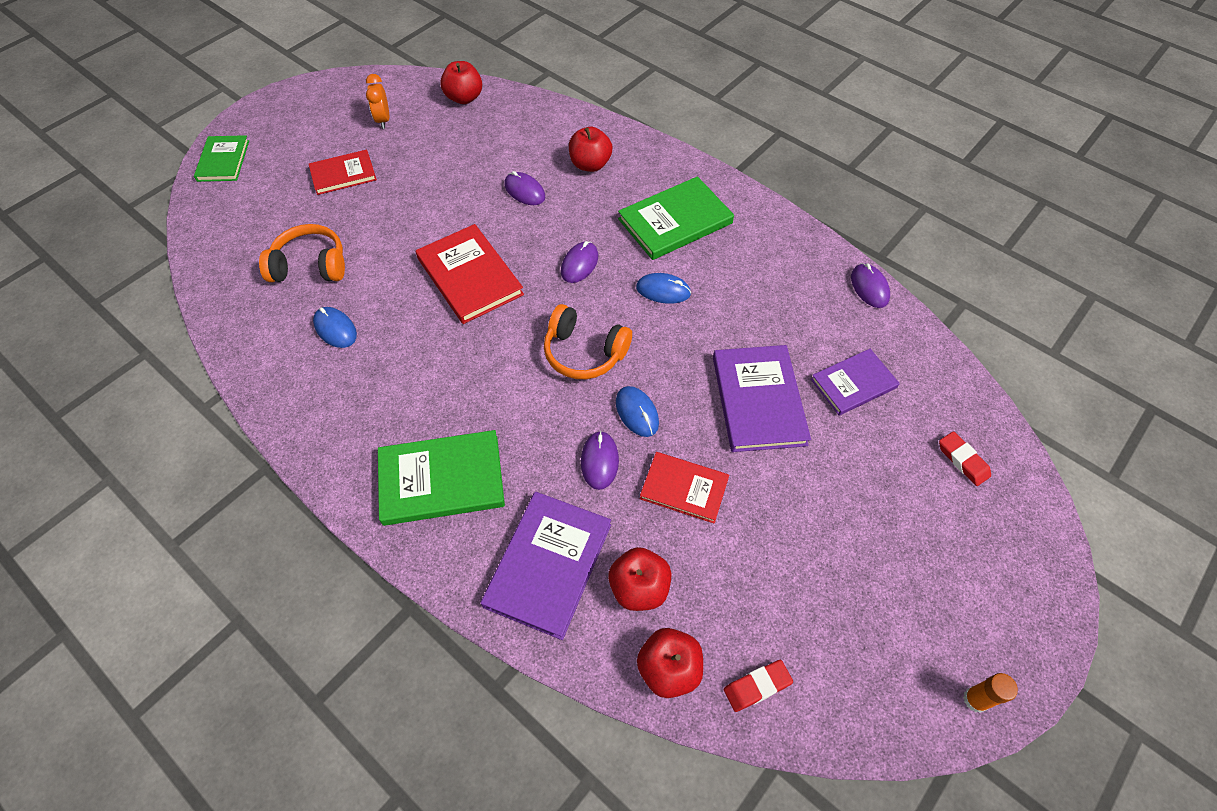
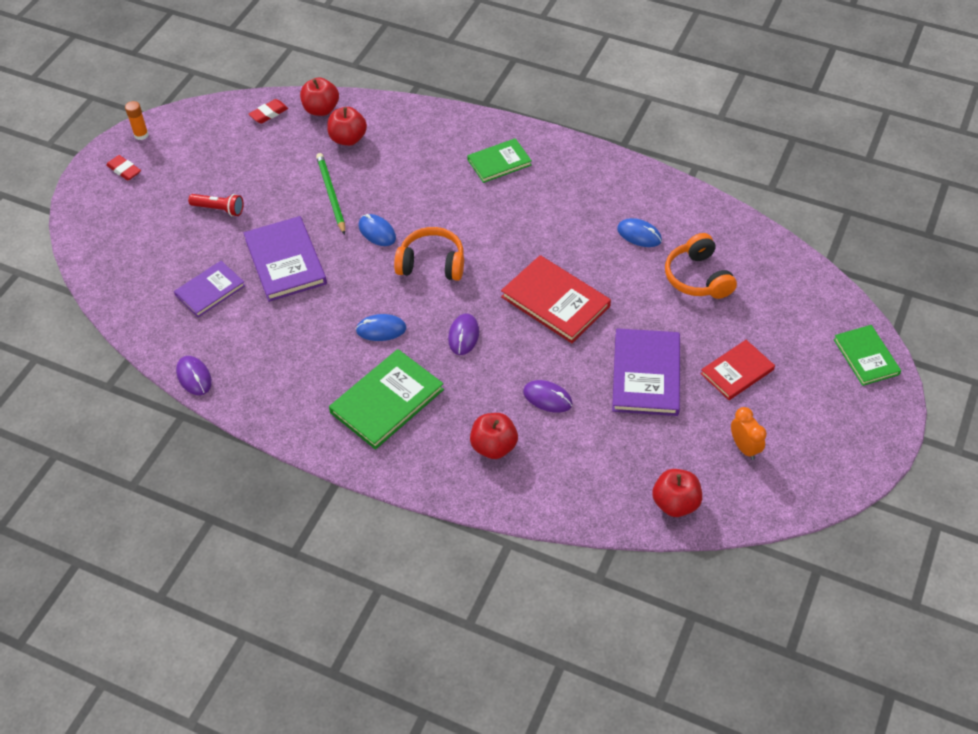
camera: 165 degrees right, 5 degrees down
(310, 266) = (698, 277): orange headphones -> orange headphones turned 90 degrees clockwise
(441, 480) = (499, 162): green book -> green book, size x0.65
(548, 565) = (409, 137): purple book -> purple book (646, 374)
(599, 461) = (395, 196): purple mouse -> none
(684, 488) = (331, 194): red book -> green pencil
(842, 505) = (219, 209): none -> red flashlight
(962, 460) = (129, 255): red eraser -> red eraser (124, 170)

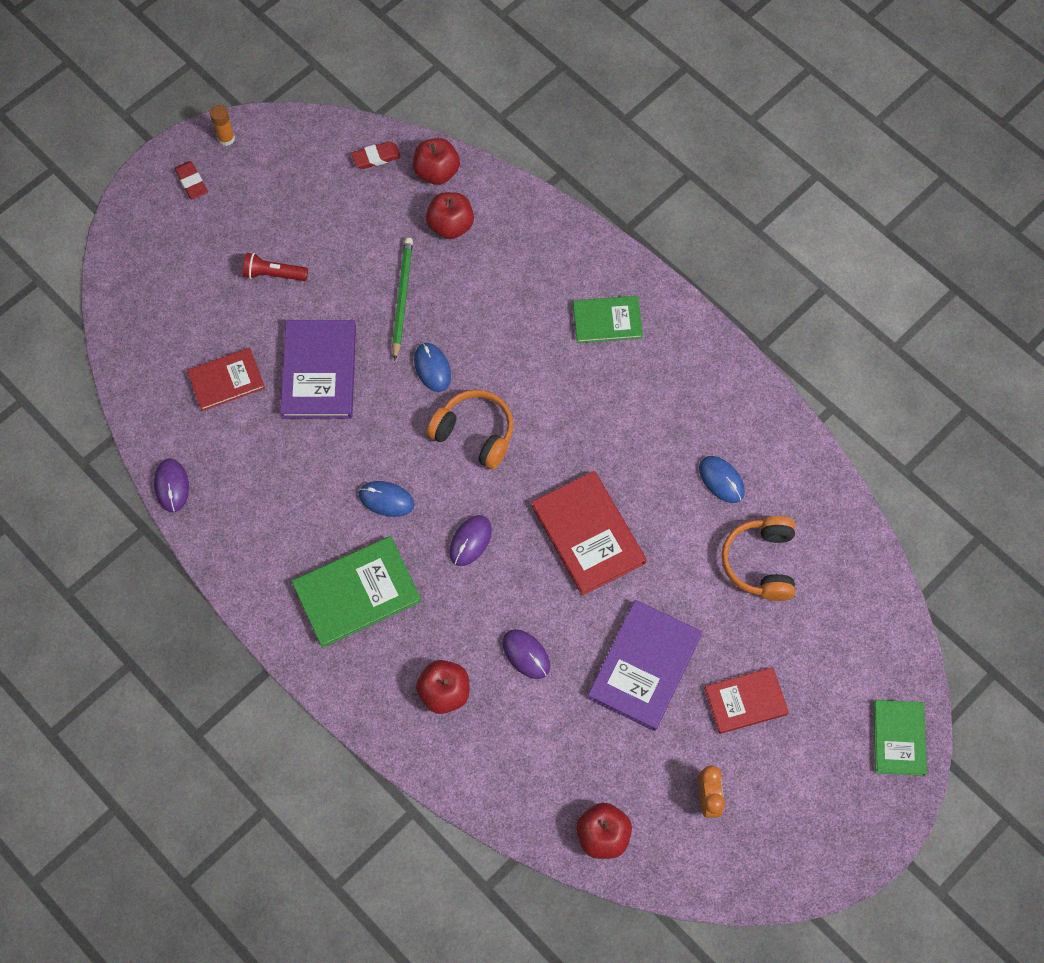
camera: 20 degrees right, 15 degrees up
(210, 290) = (226, 380): purple book -> red book
(219, 209) = (274, 274): red flashlight -> red flashlight turned 150 degrees clockwise

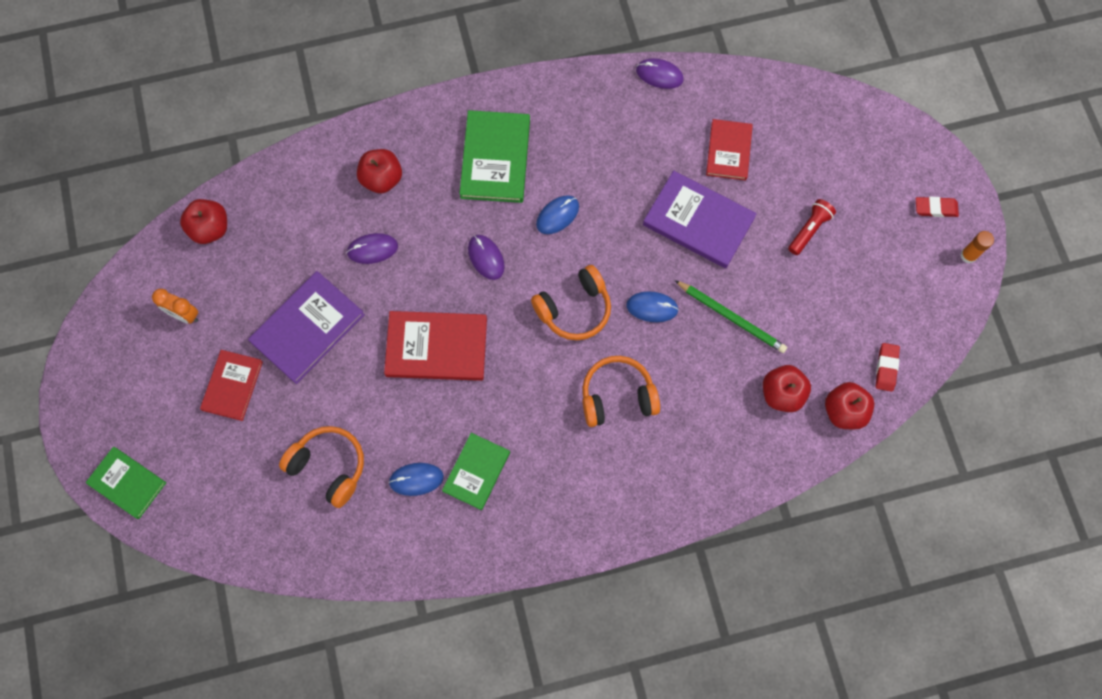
camera: 120 degrees right, 5 degrees up
(536, 354) = (617, 396): none -> orange headphones
(607, 321) = (615, 473): green book -> green book (476, 471)
(645, 666) = (307, 328): purple book -> purple book turned 75 degrees clockwise

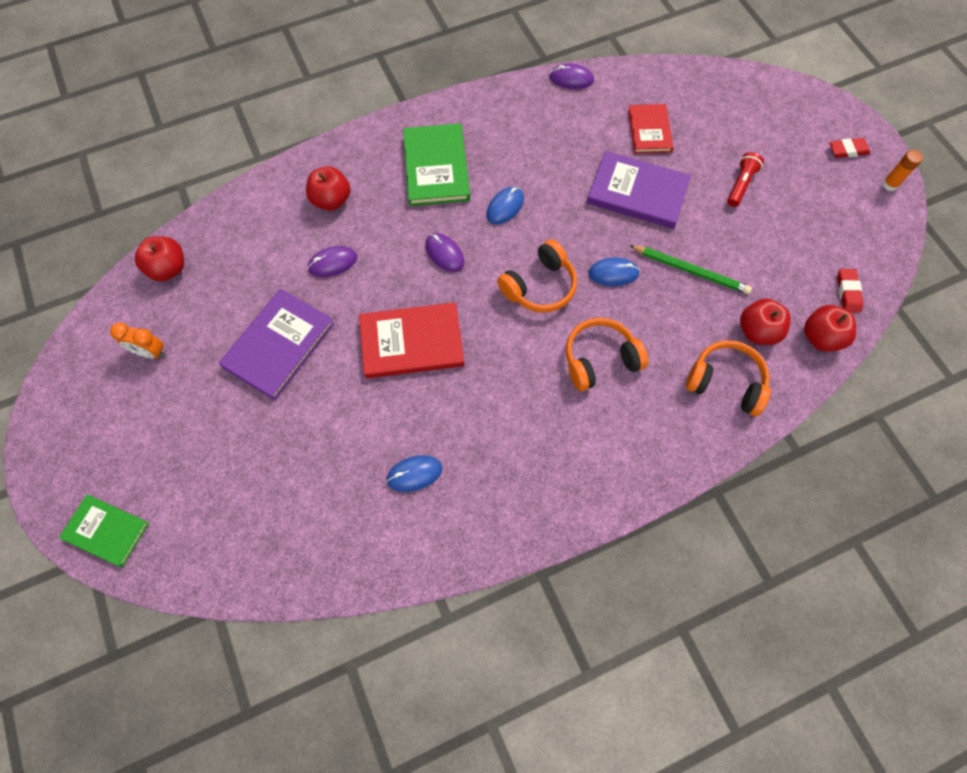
camera: 10 degrees left, 5 degrees down
(232, 386) = (209, 413): red book -> none
(329, 467) = (321, 477): orange headphones -> orange headphones (725, 382)
(476, 471) = (475, 455): green book -> none

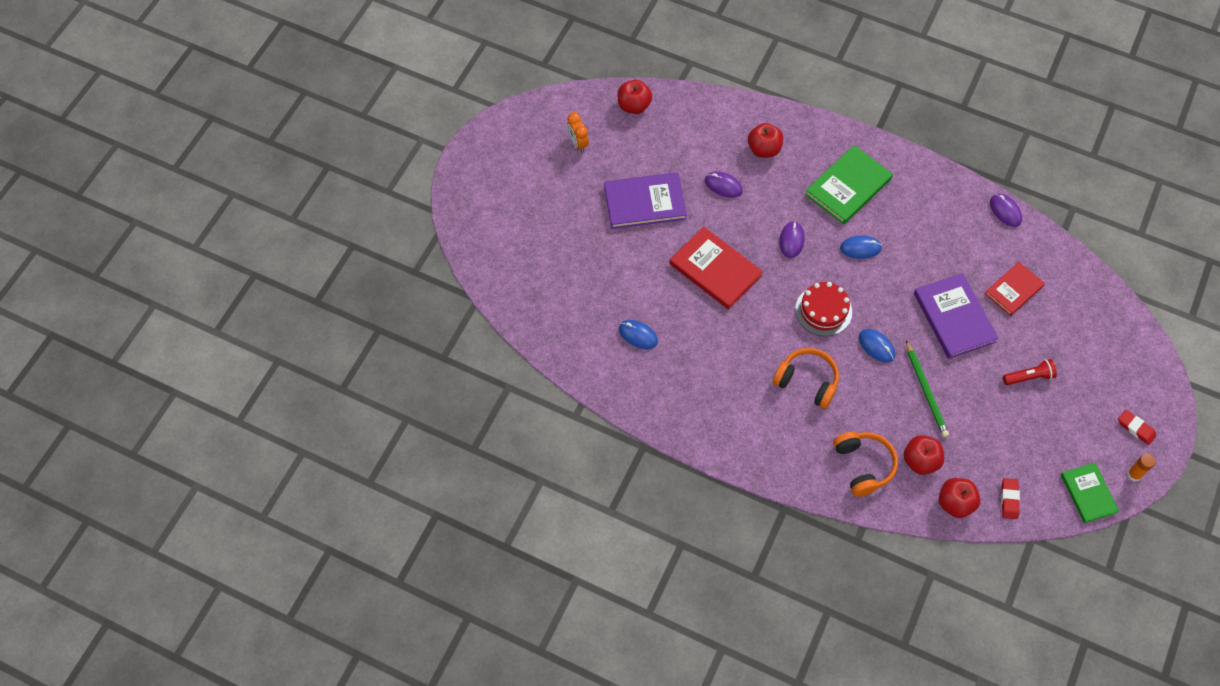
camera: 50 degrees right, 5 degrees down
(106, 531) = (468, 212): green book -> green book (1088, 493)
(539, 286) = (823, 310): orange headphones -> red cake
(847, 292) = (1009, 499): red eraser -> red eraser turned 45 degrees counterclockwise

